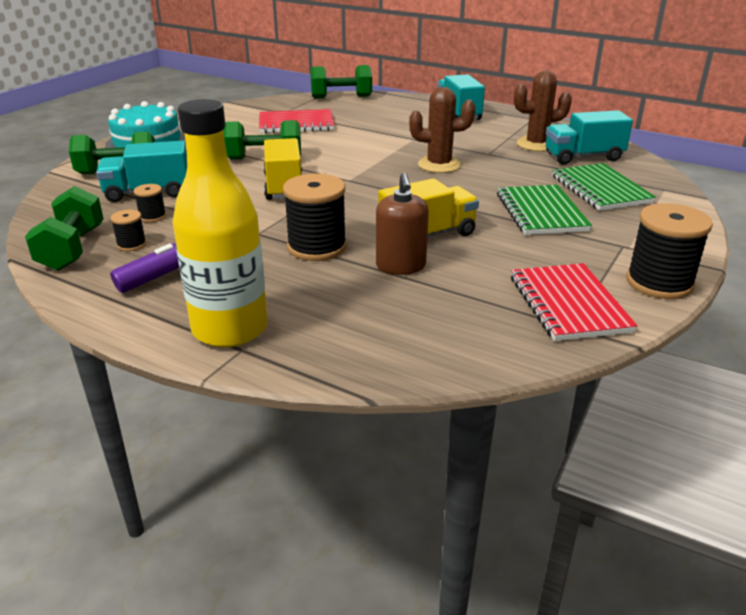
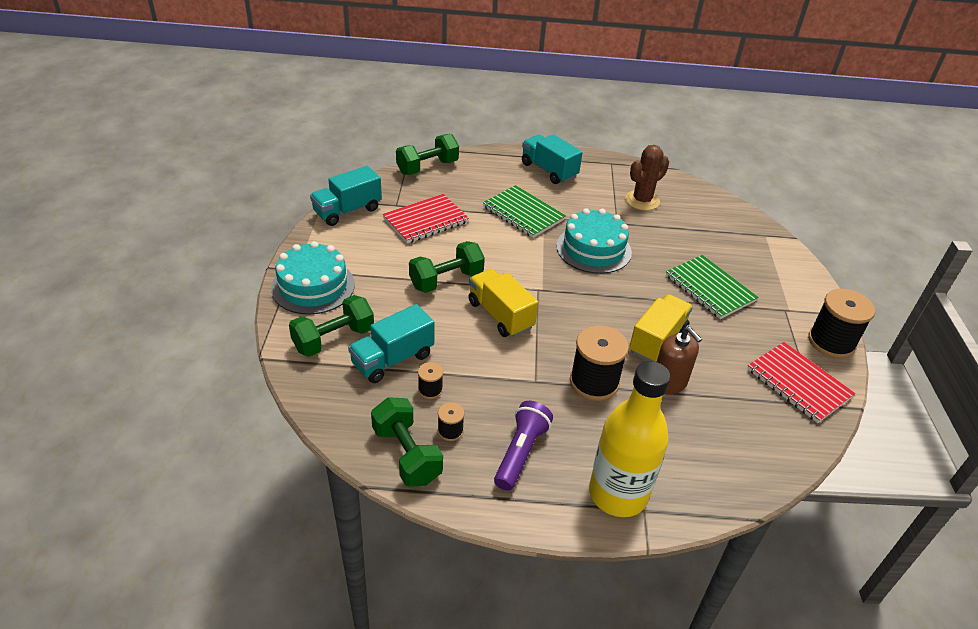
camera: 30 degrees left, 10 degrees up
(439, 165) = (593, 249): brown cactus -> turquoise cake
(583, 157) = (686, 209): turquoise truck -> turquoise truck (347, 211)
(600, 189) = (727, 248): green notebook -> green notebook (523, 213)

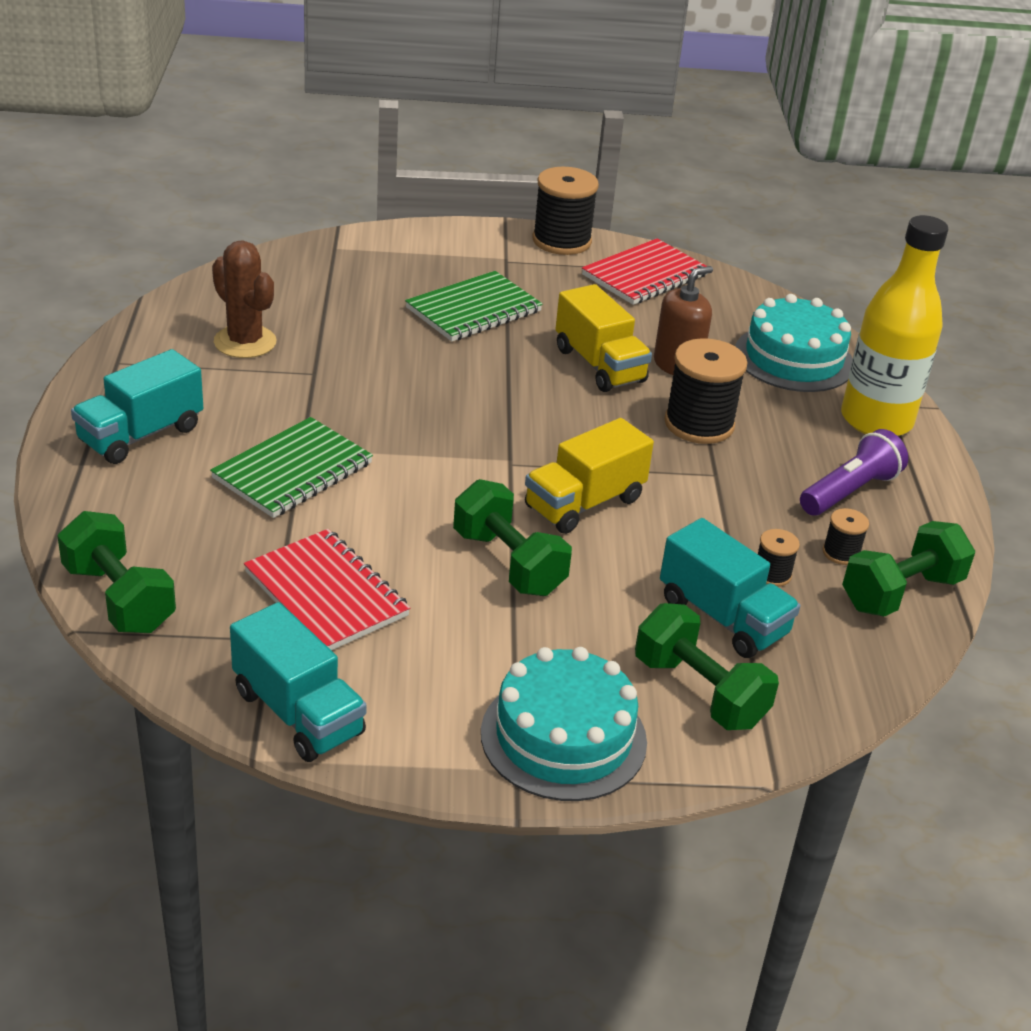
camera: 95 degrees left, 5 degrees down
(520, 452) = (849, 491): purple flashlight -> purple flashlight turned 120 degrees clockwise
(593, 249) = (392, 402): turquoise cake -> turquoise cake (793, 358)
(657, 341) = (599, 365): yellow truck -> yellow truck turned 150 degrees counterclockwise

